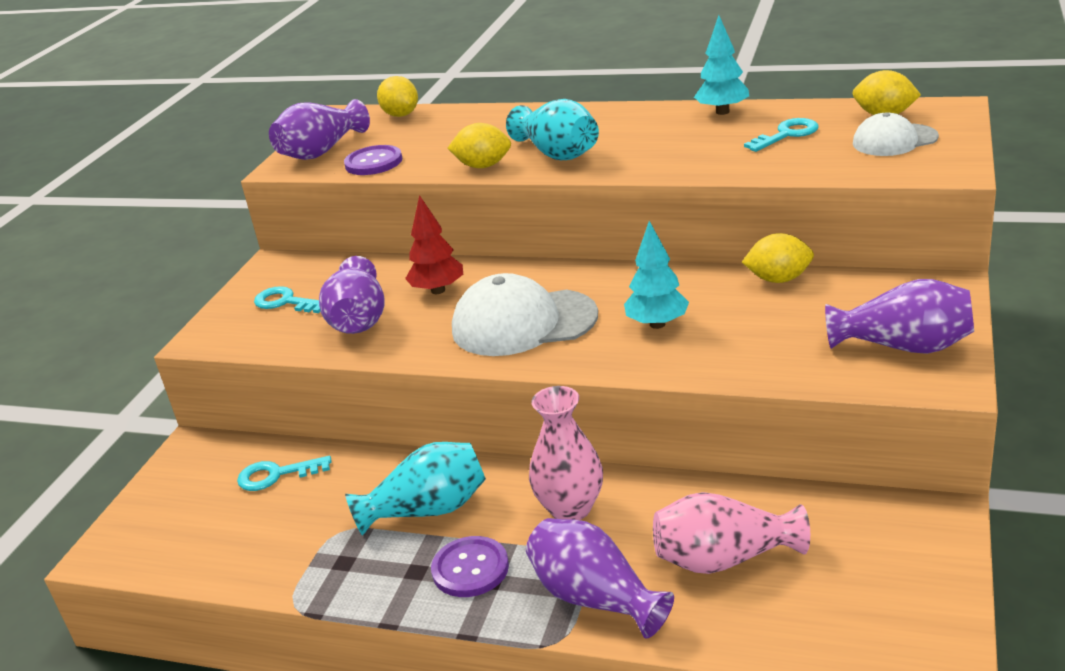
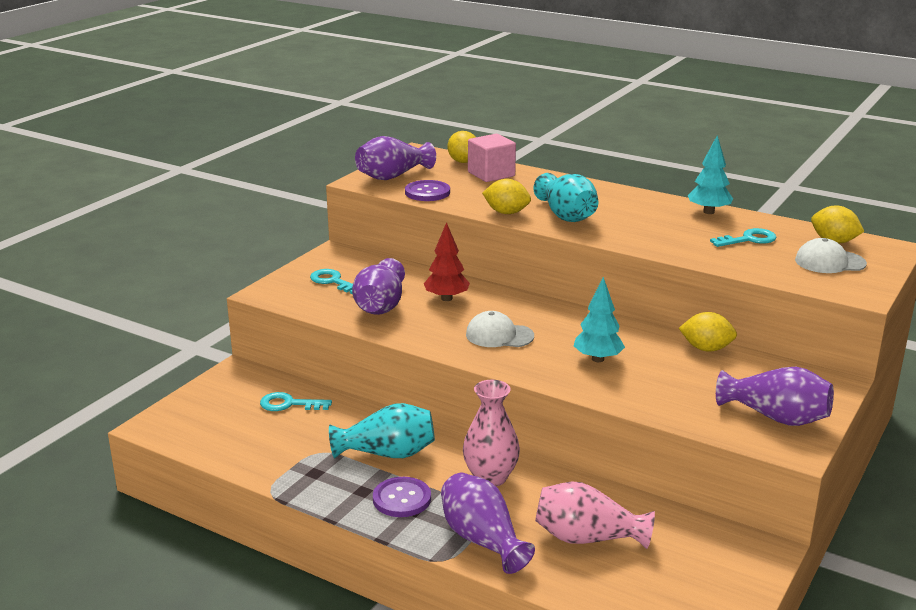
camera: 10 degrees right, 5 degrees down
(442, 123) = (491, 174): none -> pink cube
(523, 323) = (499, 335): white cap -> white cap, size x0.60

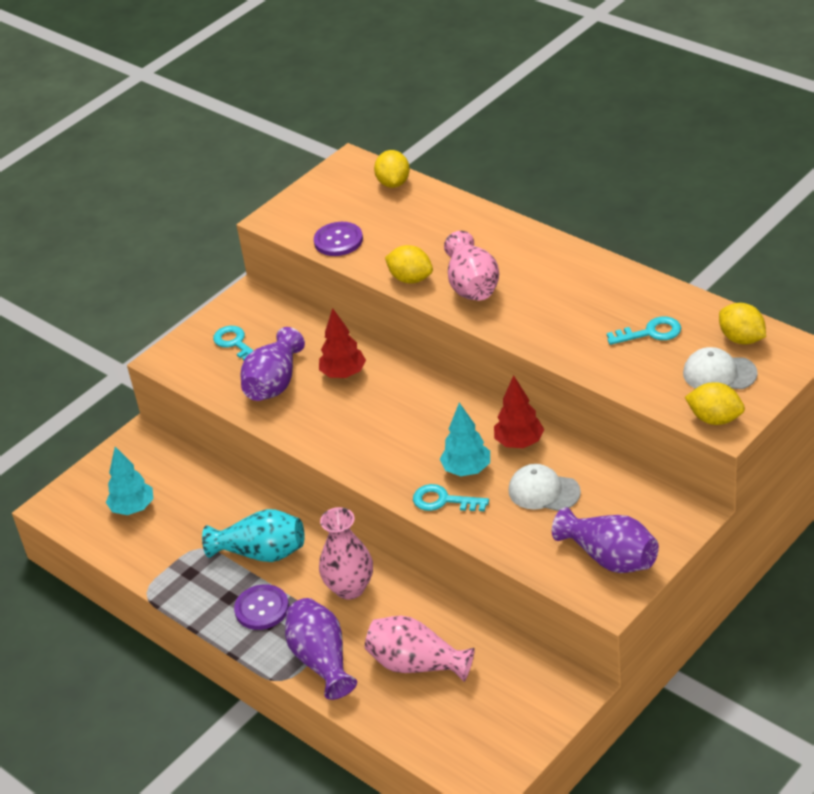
camera: 15 degrees right, 15 degrees up
(289, 404) = (182, 484): turquoise key -> turquoise key (443, 501)
(393, 176) = (310, 210): purple vase -> none
(491, 174) = (417, 208): pink cube -> none
(499, 335) = (380, 431): white cap -> white cap (543, 491)
(566, 216) = (472, 286): turquoise vase -> pink vase
(639, 339) = (519, 442): none -> red tree
(706, 349) = (582, 460): yellow lemon -> yellow lemon (715, 419)
(709, 212) = (629, 282): turquoise tree -> turquoise tree (133, 508)

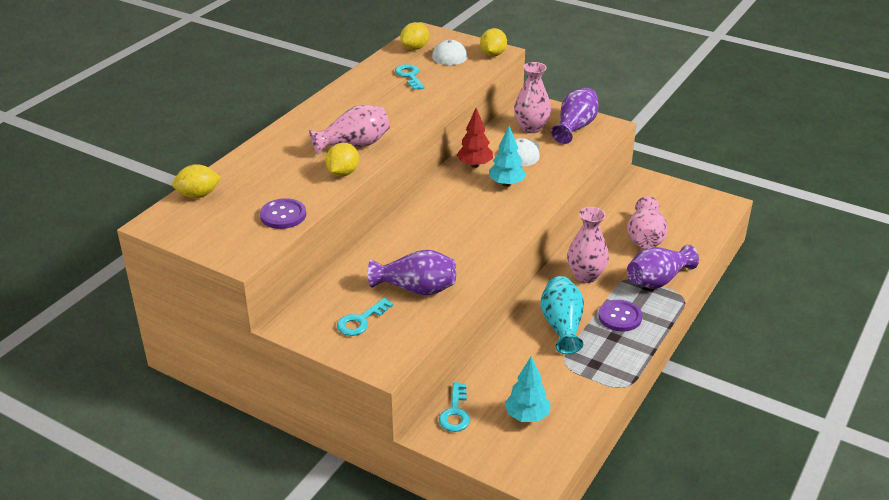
camera: 105 degrees left, 5 degrees down
(343, 374) = (402, 252): red tree -> none
(443, 501) = (540, 191): turquoise key -> turquoise key (455, 412)
(613, 508) = (531, 128): none -> pink vase

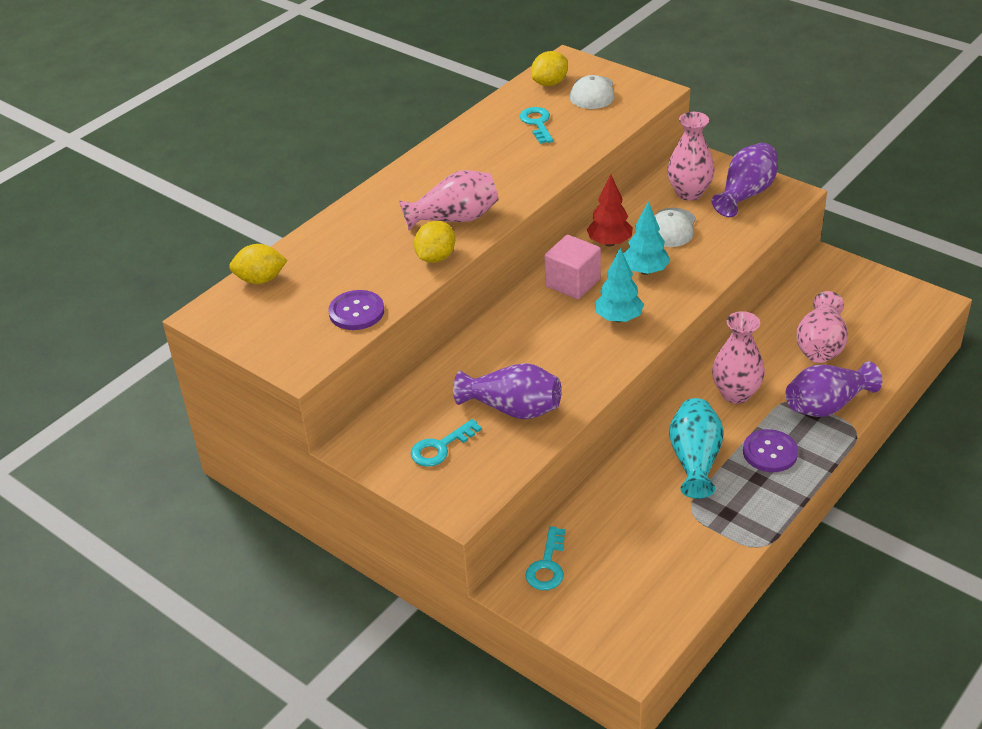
camera: 10 degrees right, 5 degrees up
(450, 195) = (572, 283): none -> pink cube
(493, 54) = (647, 95): yellow lemon -> none
(527, 416) = (633, 576): turquoise tree -> turquoise tree (618, 318)

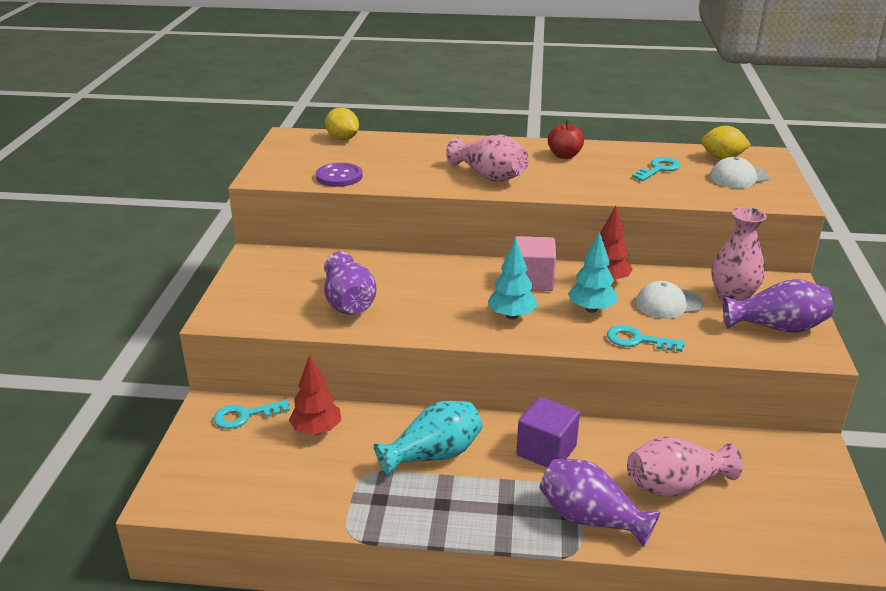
camera: 55 degrees right, 10 degrees down
(435, 257) = (433, 183): yellow lemon -> none
(440, 447) = (279, 288): turquoise key -> turquoise key (637, 340)
(457, 160) = (564, 155): none -> red apple
(607, 522) = (316, 430): none -> red tree
(736, 394) = (546, 451): pink vase -> purple cube
(770, 452) = (485, 500): purple button -> none

